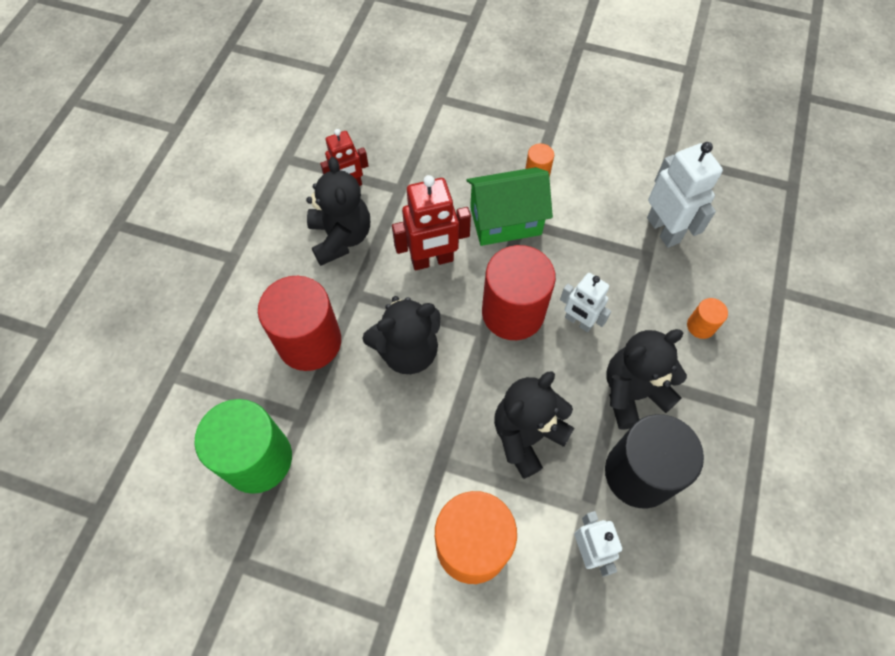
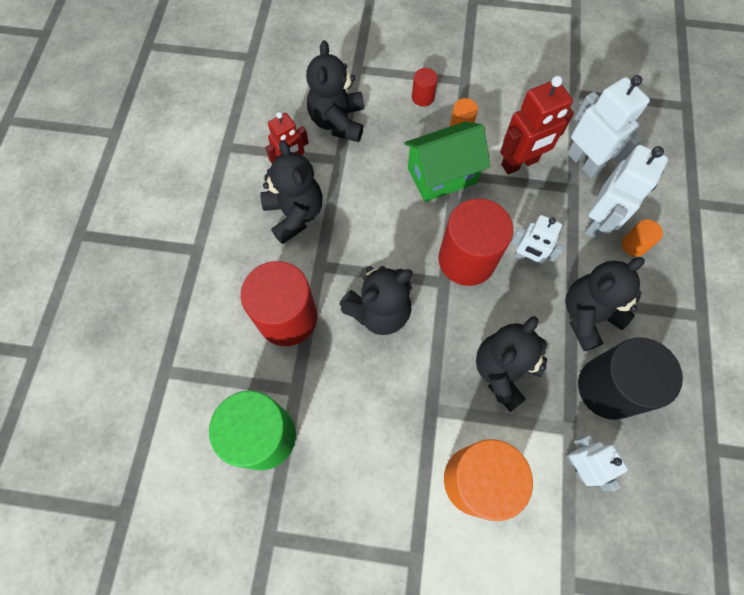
camera: 10 degrees left, 5 degrees up
(407, 150) = (338, 122): none -> black teddy bear
(432, 260) = (383, 222): red robot -> red robot (520, 163)
(503, 137) = (423, 97): none -> red cylinder
(666, 296) = (598, 222): none -> white robot

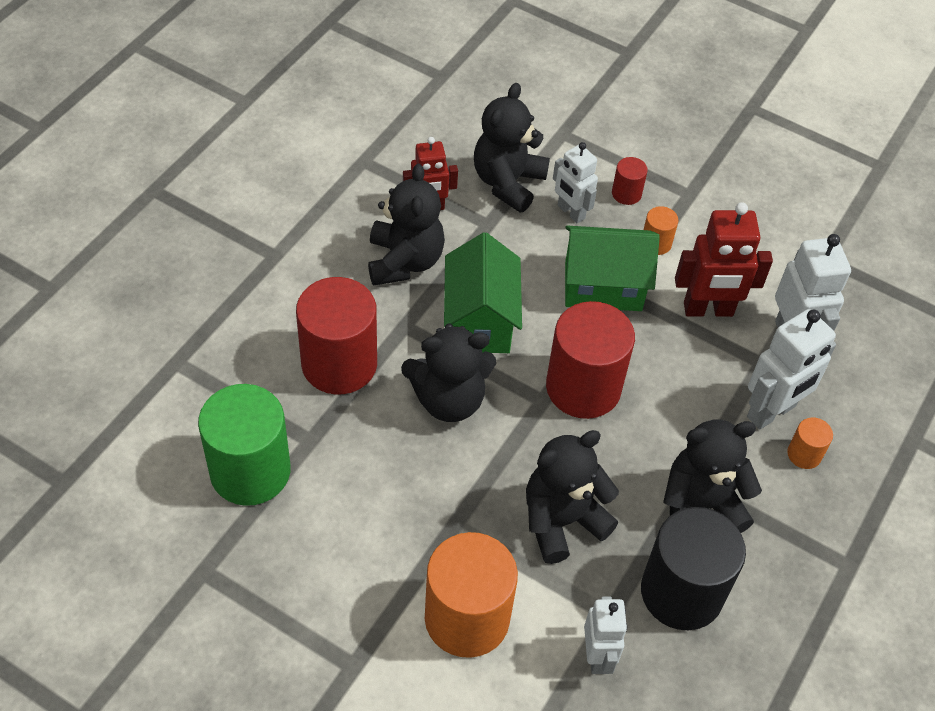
camera: 20 degrees right, 15 degrees down
(371, 238) = (480, 320): none -> green house
(526, 258) = (658, 415): white robot -> white robot (570, 212)

